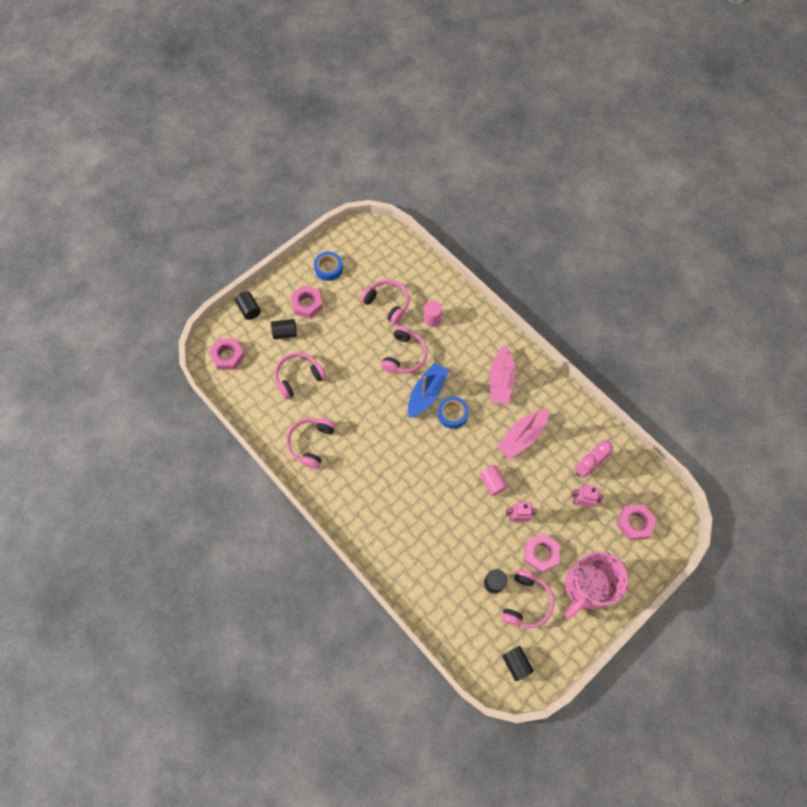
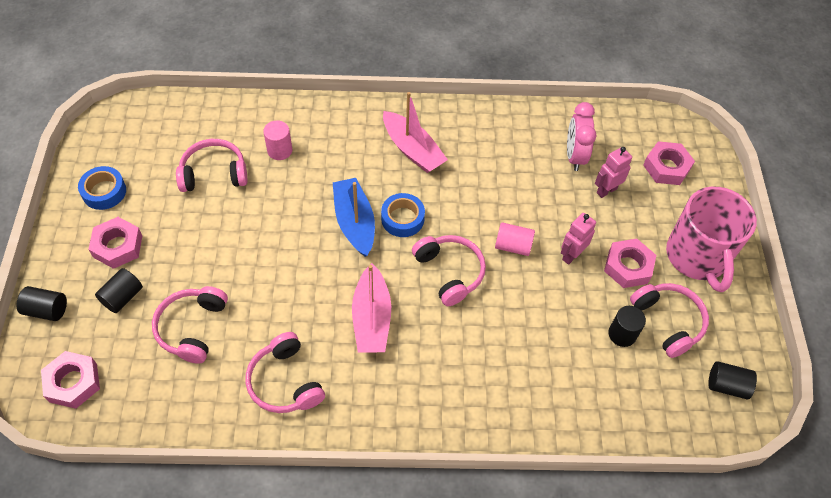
camera: 50 degrees left, 10 degrees down
(404, 355) = (290, 207): pink headphones -> pink headphones (449, 272)
(522, 437) = (490, 181): pink boat -> pink boat (372, 318)

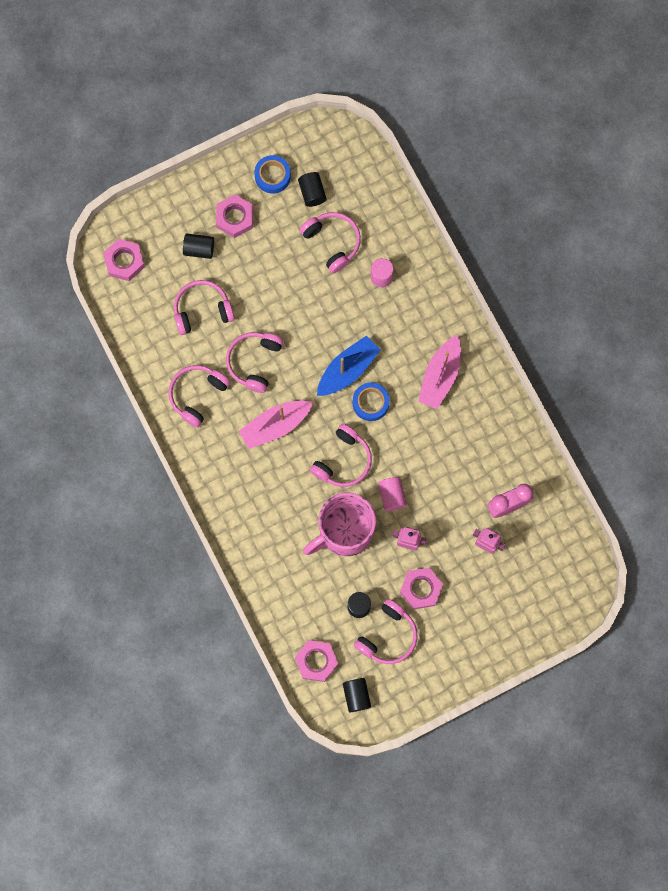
camera: 65 degrees right, 20 degrees up
(47, 310) = (163, 207): black cylinder -> black cylinder (312, 193)
(287, 304) = (254, 362): none -> pink headphones
(666, 167) = (538, 583): pink nut -> pink nut (316, 661)
(697, 257) = (459, 638): pink mug -> pink mug (344, 531)

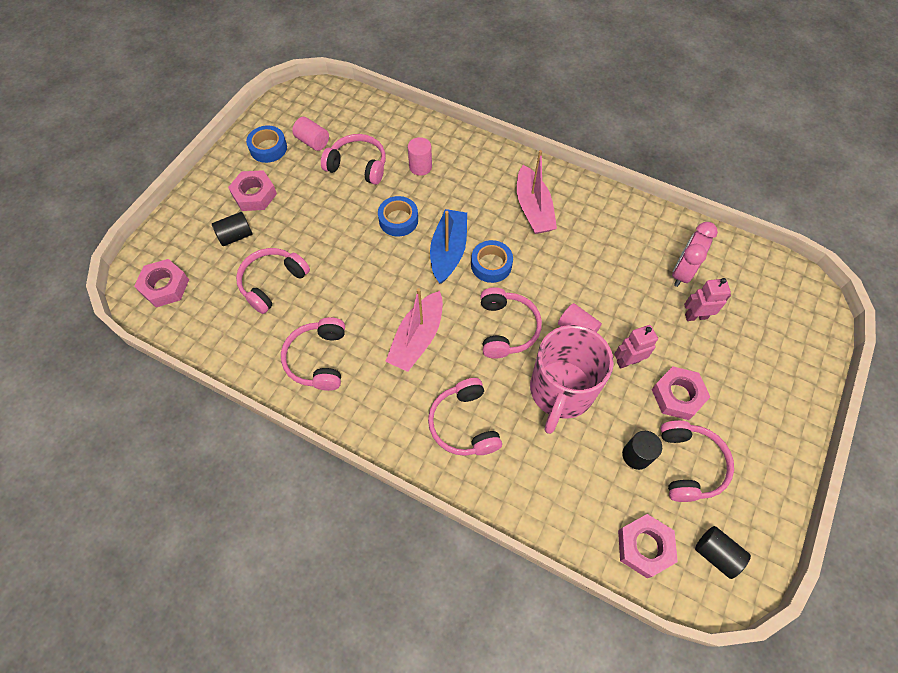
camera: 35 degrees left, 15 degrees down
(254, 362) = (356, 296): pink headphones -> pink headphones (464, 424)
(312, 193) = (313, 141): black cylinder -> pink cylinder
(329, 316) = (398, 220): none -> blue tape

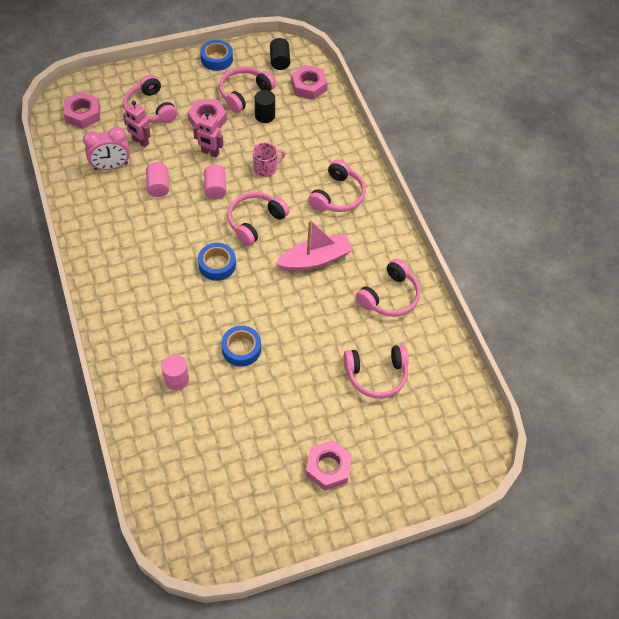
camera: 140 degrees left, 5 degrees down
(165, 286) = (458, 438): pink nut -> pink nut (83, 114)
(236, 236) = (373, 439): black cylinder -> none
(268, 148) = (276, 510): blue tape -> blue tape (217, 59)
(313, 141) = (233, 483): pink cylinder -> pink cylinder (158, 186)
(358, 166) = (222, 423): pink headphones -> pink headphones (150, 109)
(448, 251) = (233, 297): blue boat -> none
(533, 209) = (141, 277): pink boat -> none
(561, 391) = (266, 168): pink mug -> pink mug, size x0.46

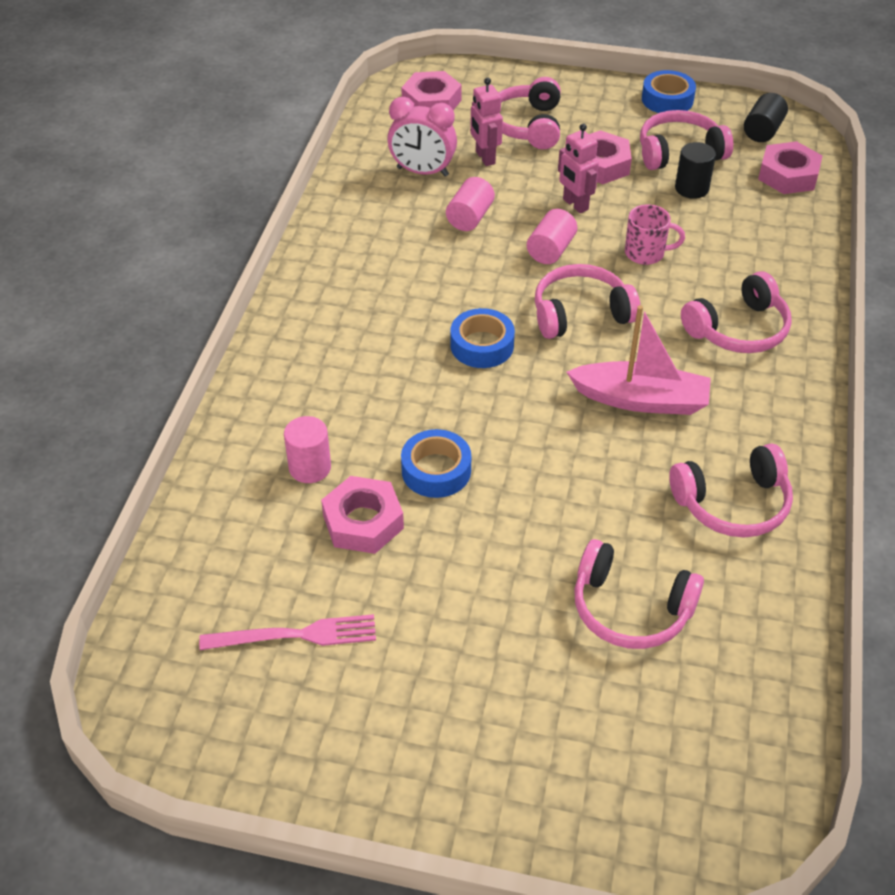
camera: 35 degrees right, 10 degrees down
(233, 472) = (295, 635): none -> pink fork
(328, 467) = (450, 708): pink nut -> pink nut (363, 522)

